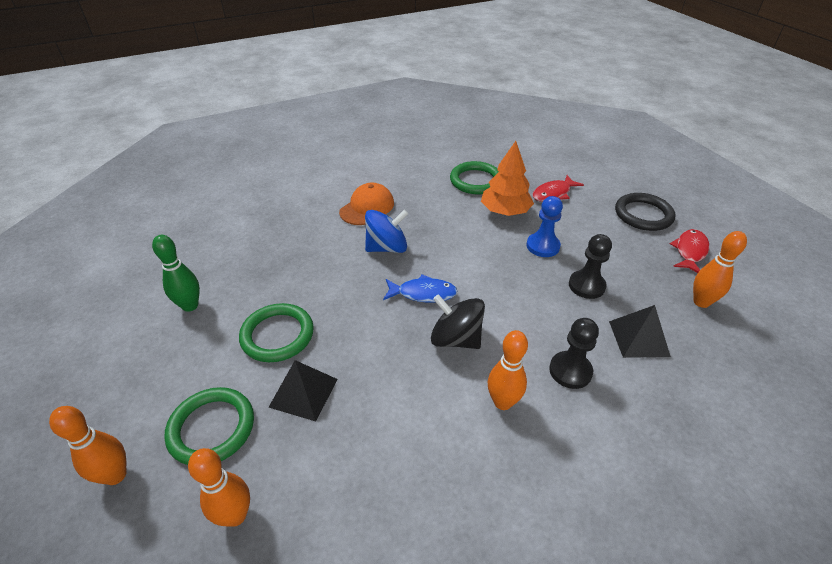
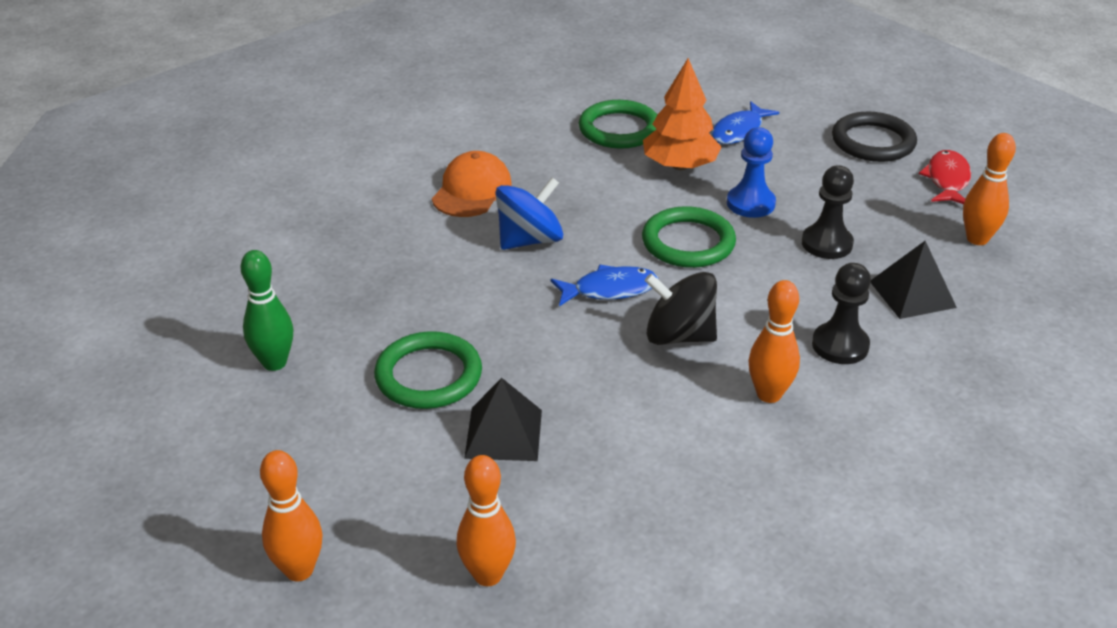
camera: 15 degrees left, 5 degrees down
(212, 428) = (400, 496): green ring -> green ring (688, 242)
(553, 193) = (739, 131): red fish -> blue fish

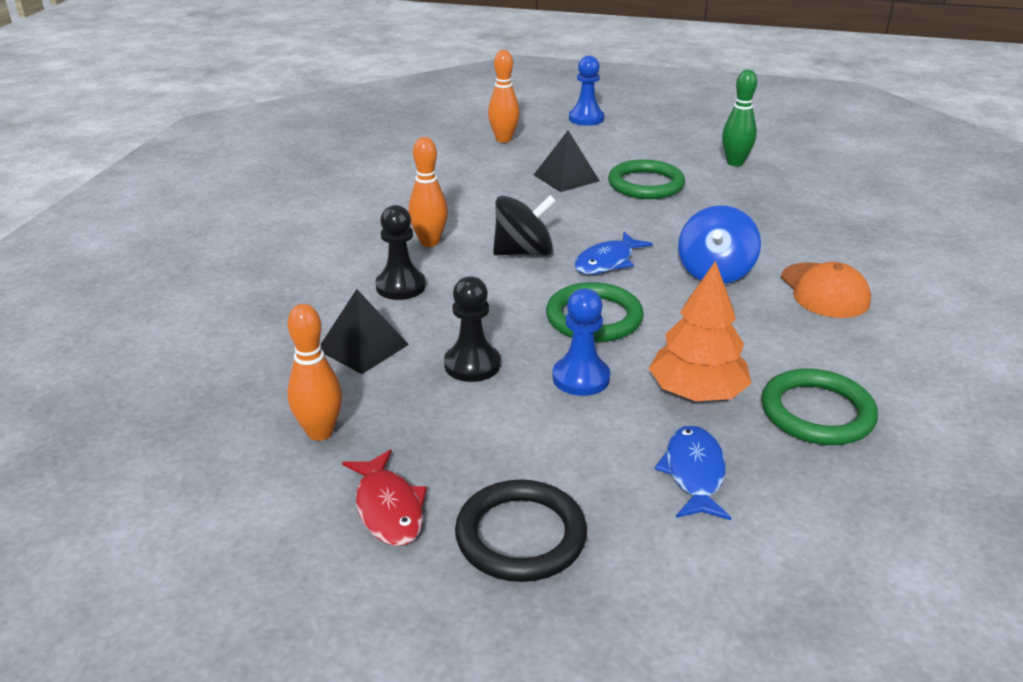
camera: 145 degrees right, 5 degrees down
(299, 570) = (586, 119): orange bowling pin -> blue pawn

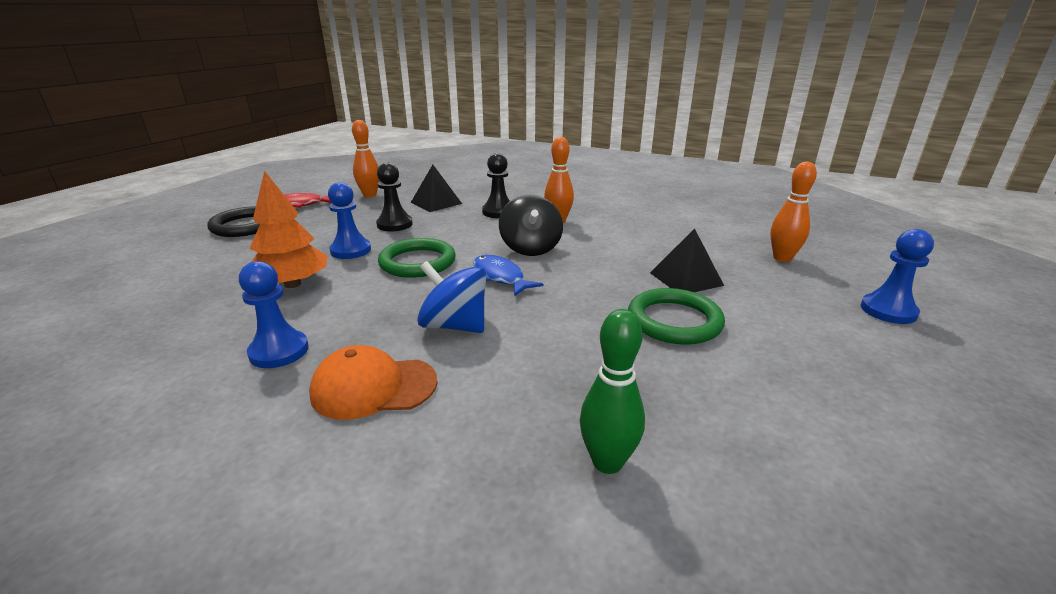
camera: 100 degrees right, 5 degrees down
(694, 473) = (223, 270): blue fish -> none
(735, 163) = (771, 410): green bowling pin -> green bowling pin (607, 462)
(817, 412) = (212, 327): green ring -> none
(820, 352) = (279, 351): none -> blue pawn

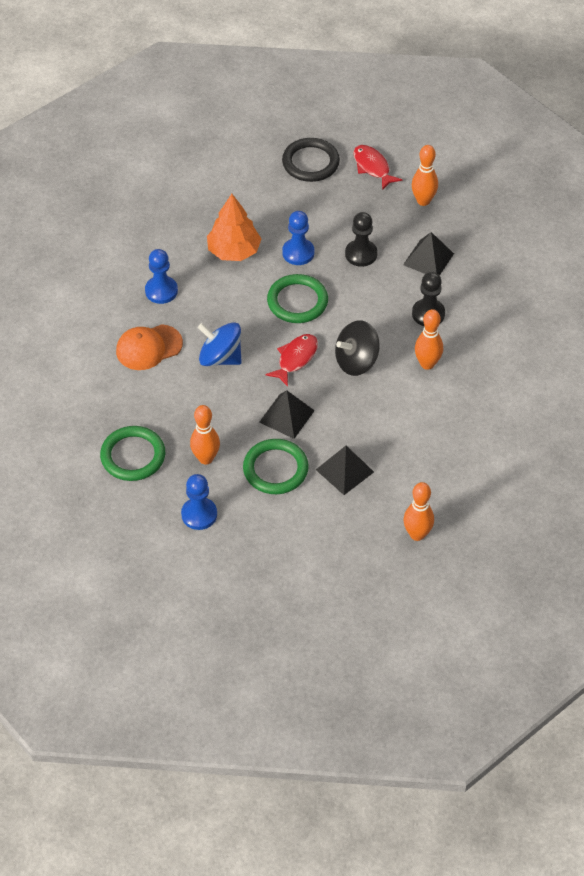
camera: 70 degrees right, 25 degrees up
(373, 387) = (148, 347): orange cap -> orange cap turned 90 degrees counterclockwise
(454, 326) = (220, 358): blue spinning top -> blue spinning top turned 75 degrees counterclockwise
(500, 277) = (295, 359): blue fish -> red fish
(587, 298) = (287, 416): none -> black pyramid
(607, 462) = (133, 456): green bowling pin -> green ring
(639, 375) = (206, 458): none -> orange bowling pin
(888, 311) = (345, 593): blue pawn -> blue pawn (199, 514)

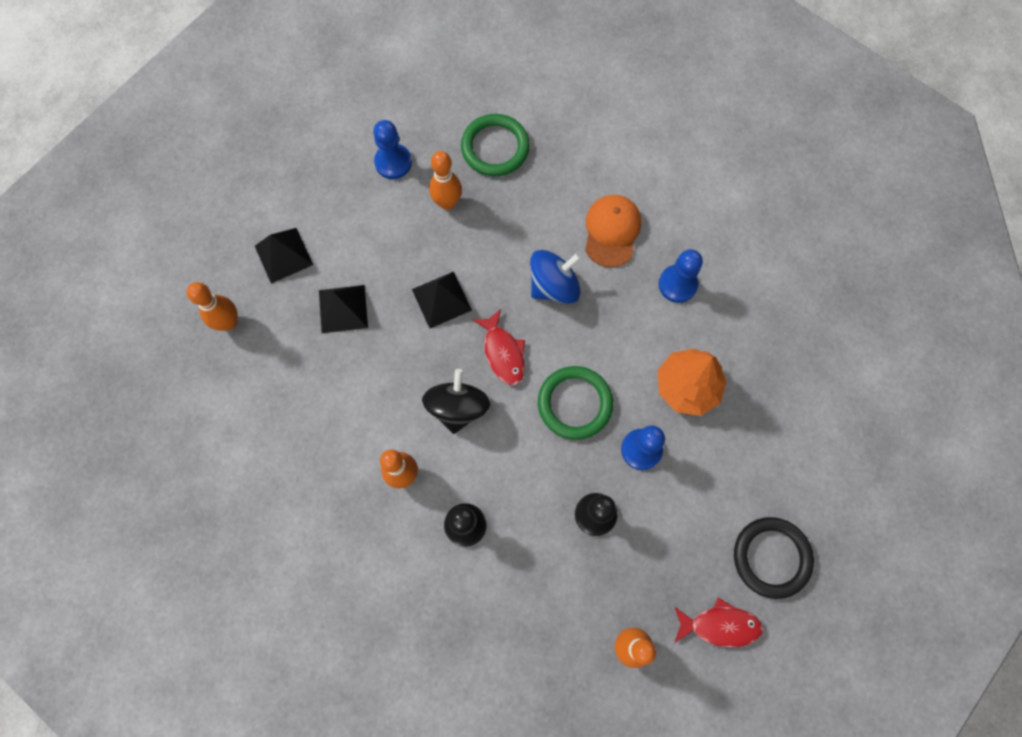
camera: 125 degrees right, 20 degrees up
(275, 469) = (391, 252): green ring -> none
(428, 259) = (539, 583): black pyramid -> black pyramid (283, 255)

